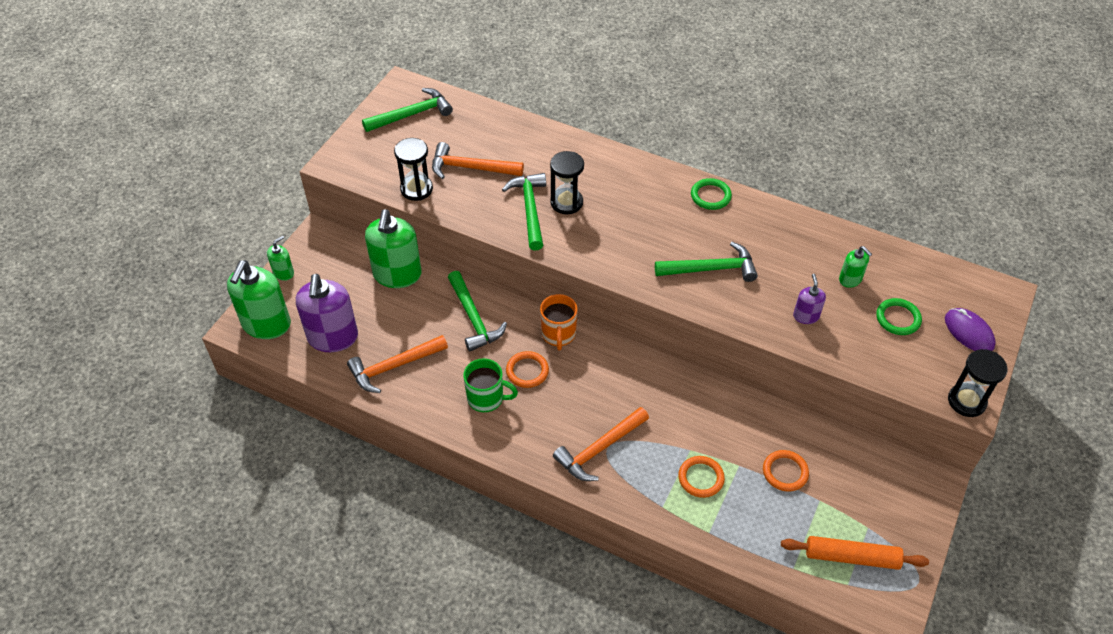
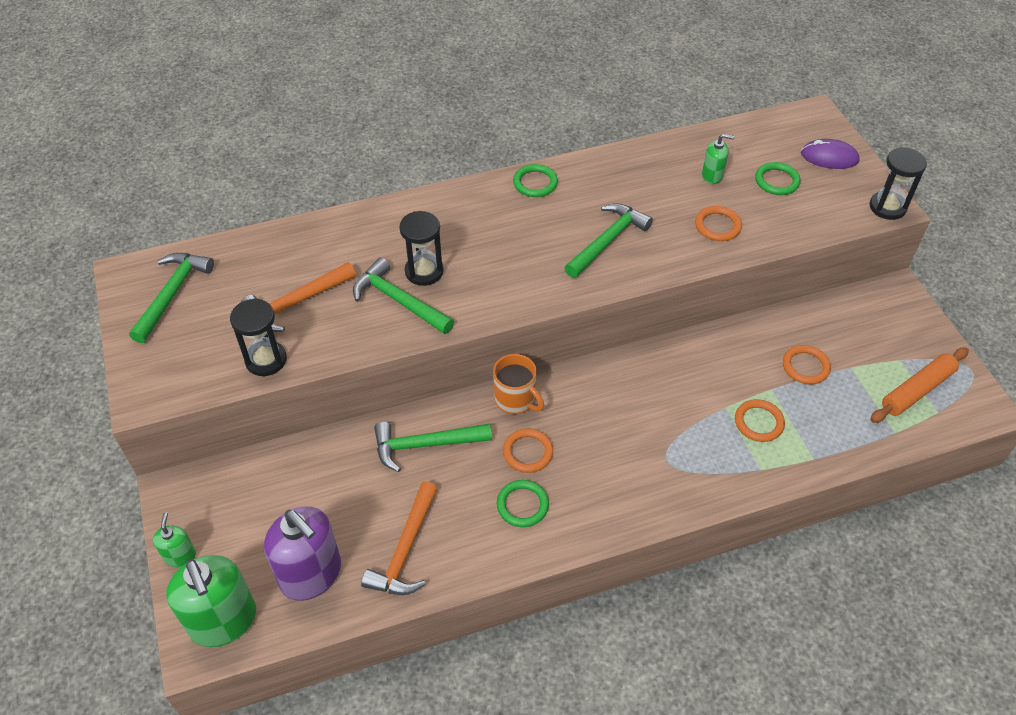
camera: 45 degrees left, 0 degrees up
(397, 274) = (304, 464): green soap dispenser -> none
(473, 318) = (425, 445): green hammer -> green hammer turned 150 degrees clockwise
(486, 398) = (522, 505): green mug -> green ring
(599, 449) = (662, 466): orange hammer -> none
(806, 316) = (717, 226): purple soap dispenser -> orange ring

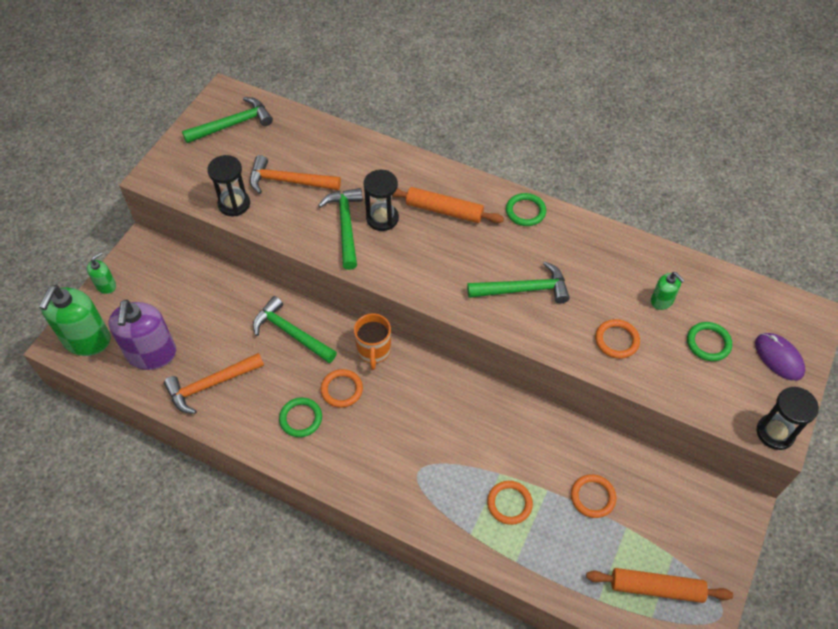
camera: 45 degrees right, 5 degrees up
(469, 228) = (444, 211): none -> orange rolling pin

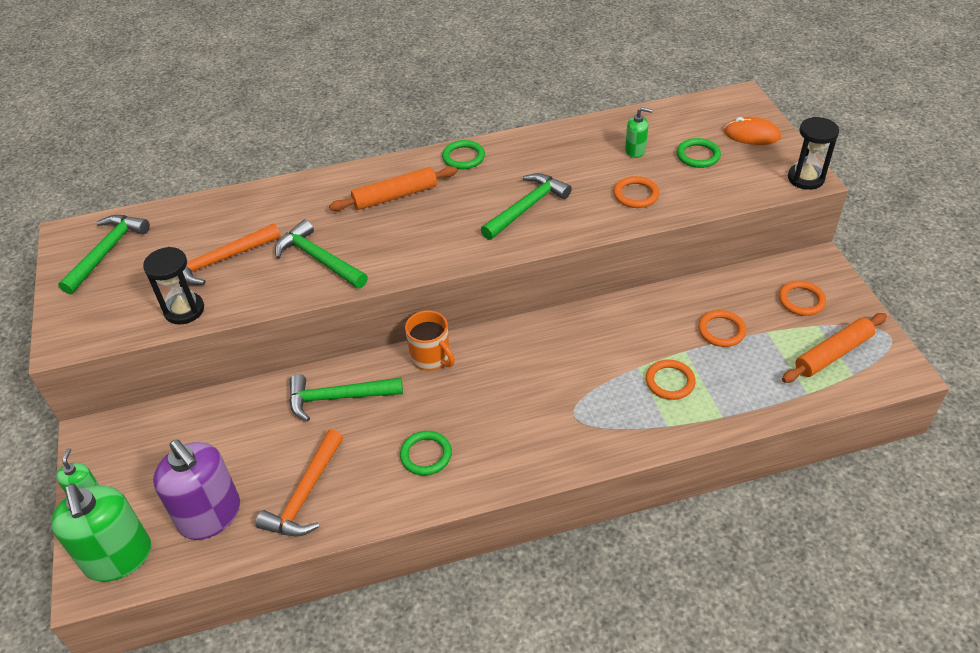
camera: 40 degrees left, 10 degrees down
(341, 389) = (437, 406): orange ring -> orange ring (801, 300)
(382, 218) = (346, 233): black hourglass -> none
(778, 357) = (751, 134): purple mouse -> orange mouse

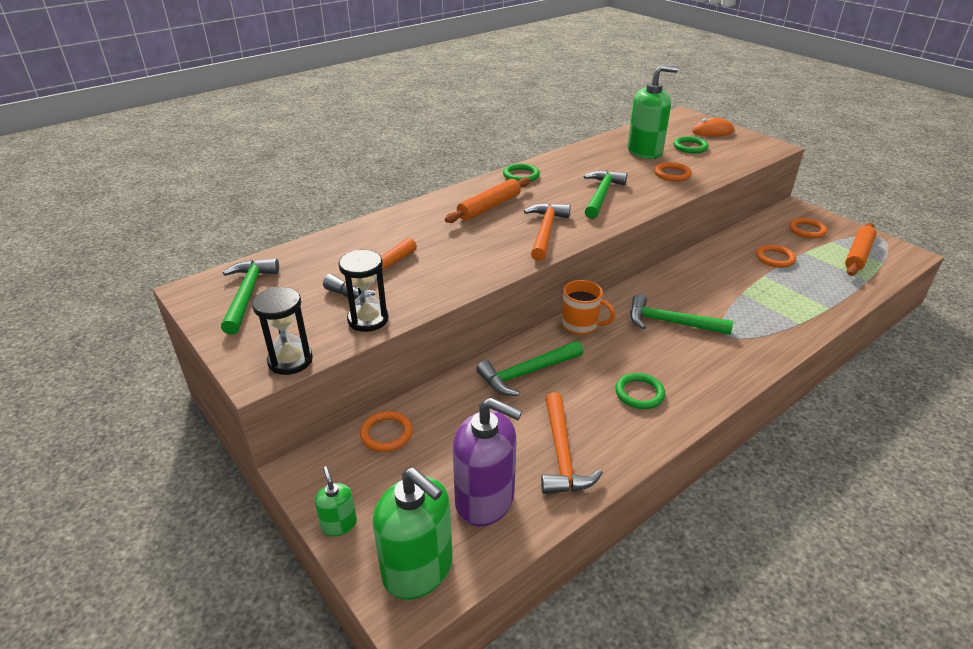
camera: 25 degrees left, 10 degrees down
(319, 259) = (463, 258): green hammer -> green hammer (671, 323)
(425, 245) = (545, 231): none -> orange hammer
(635, 151) = (644, 151): green soap dispenser -> green soap dispenser, size x2.05
(670, 381) = (772, 296): orange ring -> orange ring (386, 434)
(805, 178) = (772, 147): black hourglass -> black hourglass (290, 360)

